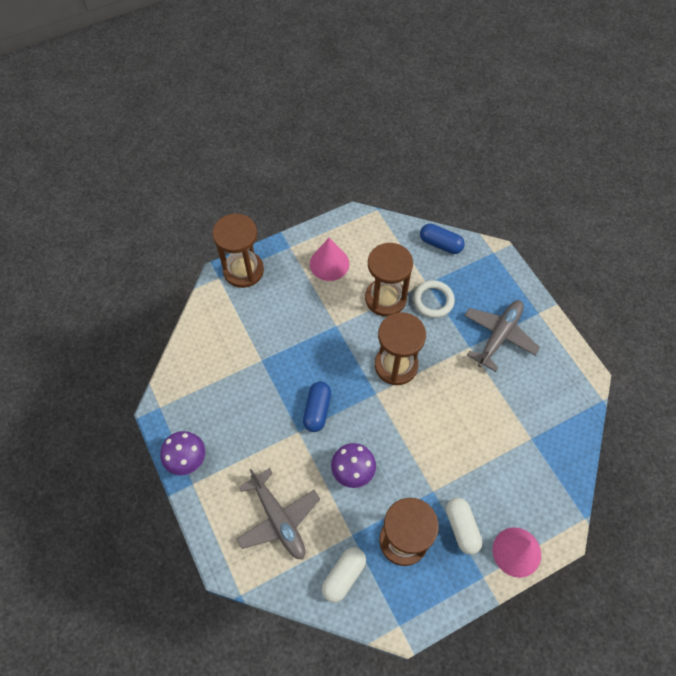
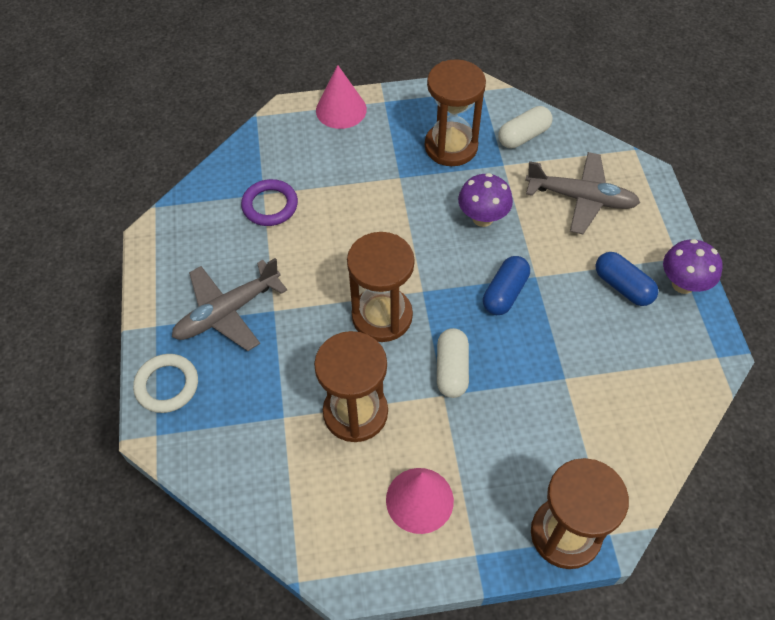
camera: 160 degrees left, 5 degrees down
(278, 519) = (581, 198): grey plane -> grey plane turned 120 degrees clockwise
(433, 301) = (288, 387): white ring -> white ring (167, 385)
(440, 244) = (228, 476): blue capsule -> blue capsule (623, 286)
(462, 527) = (385, 140): white capsule -> white capsule (451, 369)
(520, 429) = (270, 205): none -> purple ring

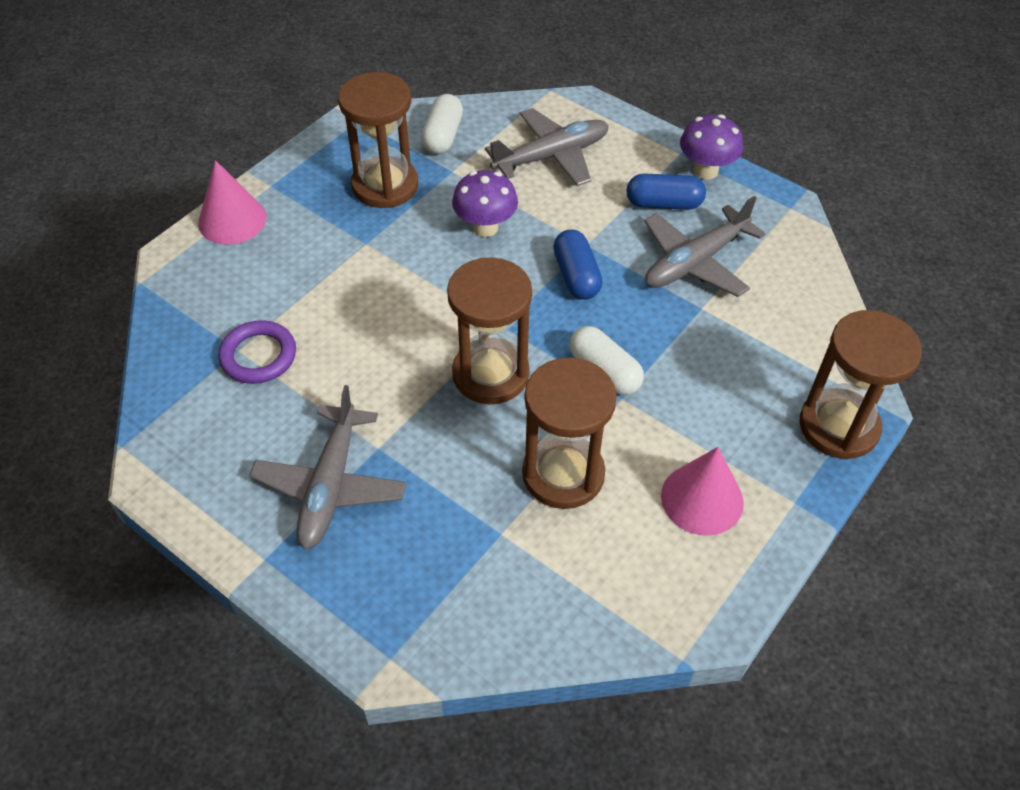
camera: 45 degrees left, 5 degrees down
(167, 385) = (346, 603): white ring -> none
(597, 343) = (695, 262): none -> grey plane

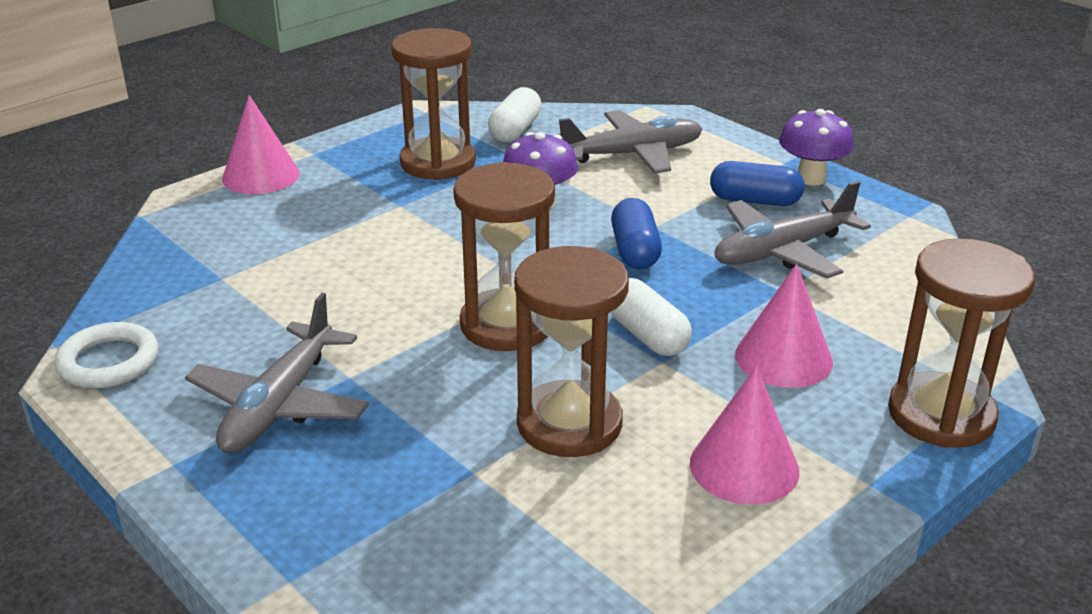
camera: 10 degrees right, 20 degrees down
(174, 458) = (108, 362): none -> white ring
(258, 356) = (243, 285): purple ring -> none
(714, 382) = (783, 358): none -> pink cone

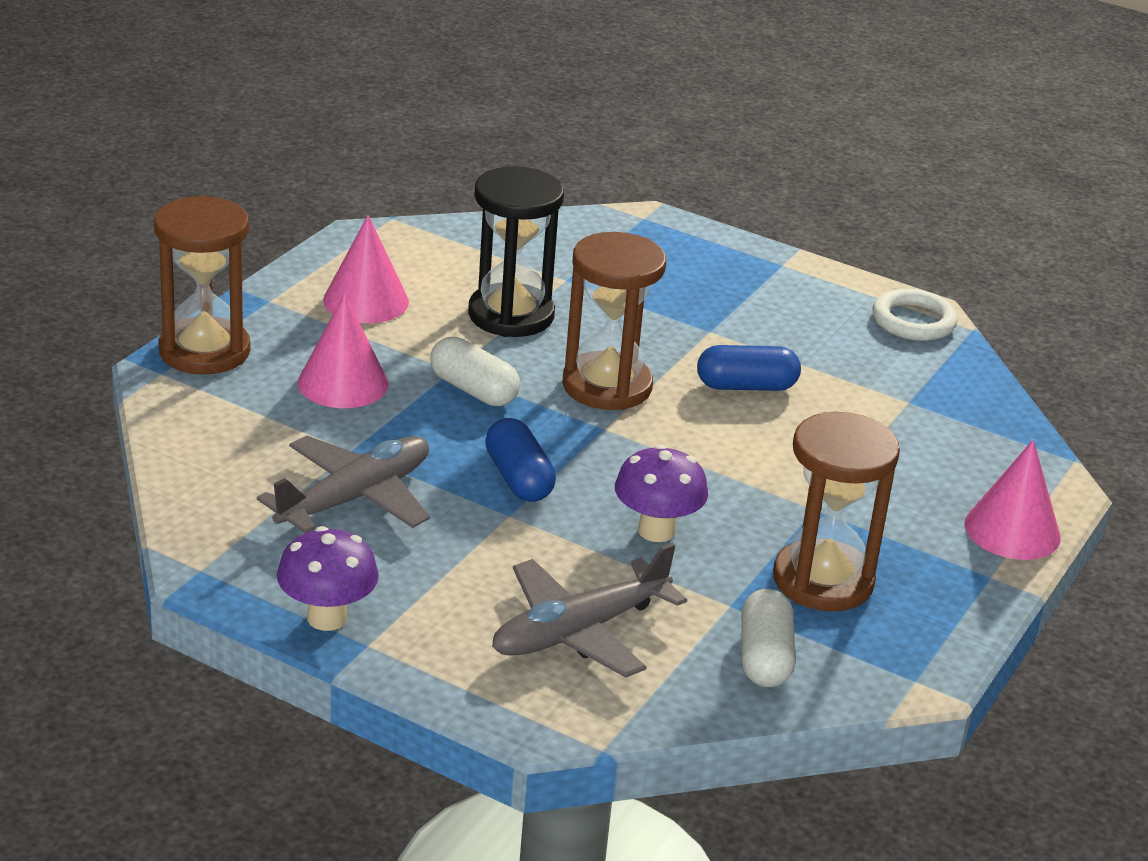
camera: 160 degrees right, 0 degrees up
(279, 404) = (745, 306): grey plane -> none
(569, 424) = (511, 315): brown hourglass -> black hourglass
(755, 200) = (397, 568): blue capsule -> blue capsule (746, 386)

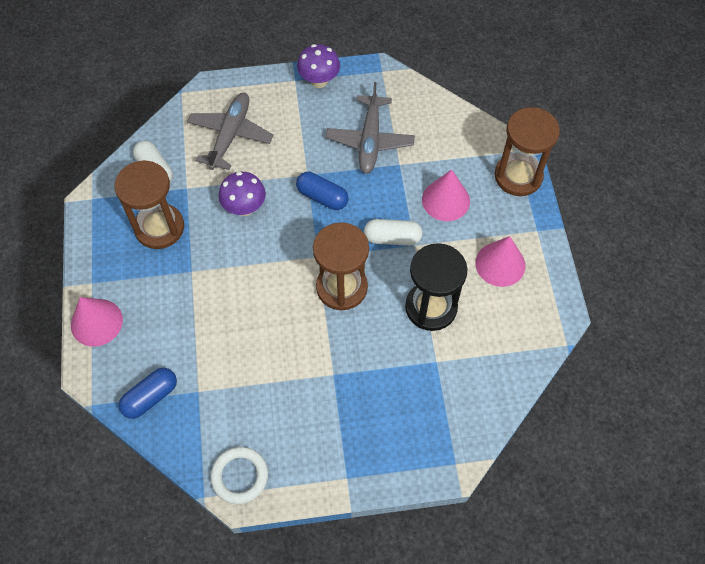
camera: 145 degrees right, 30 degrees up
(746, 386) = (281, 339): blue capsule -> blue capsule (150, 397)

